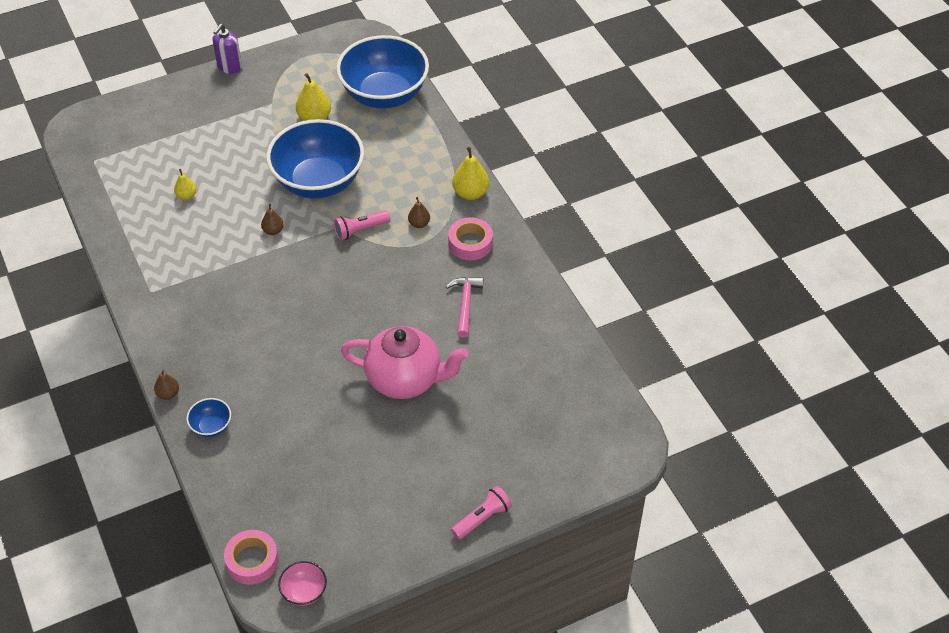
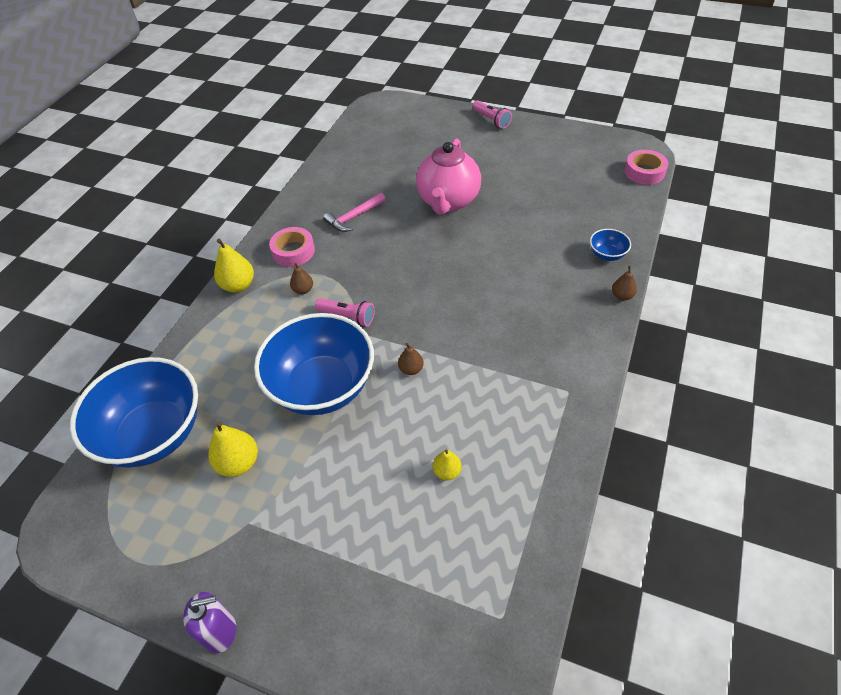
camera: 130 degrees left, 0 degrees up
(304, 591) = (625, 144): pink bowl -> none
(405, 380) = (448, 201): pink teapot -> pink teapot turned 135 degrees counterclockwise
(482, 518) = (491, 120): pink flashlight -> pink flashlight turned 135 degrees counterclockwise

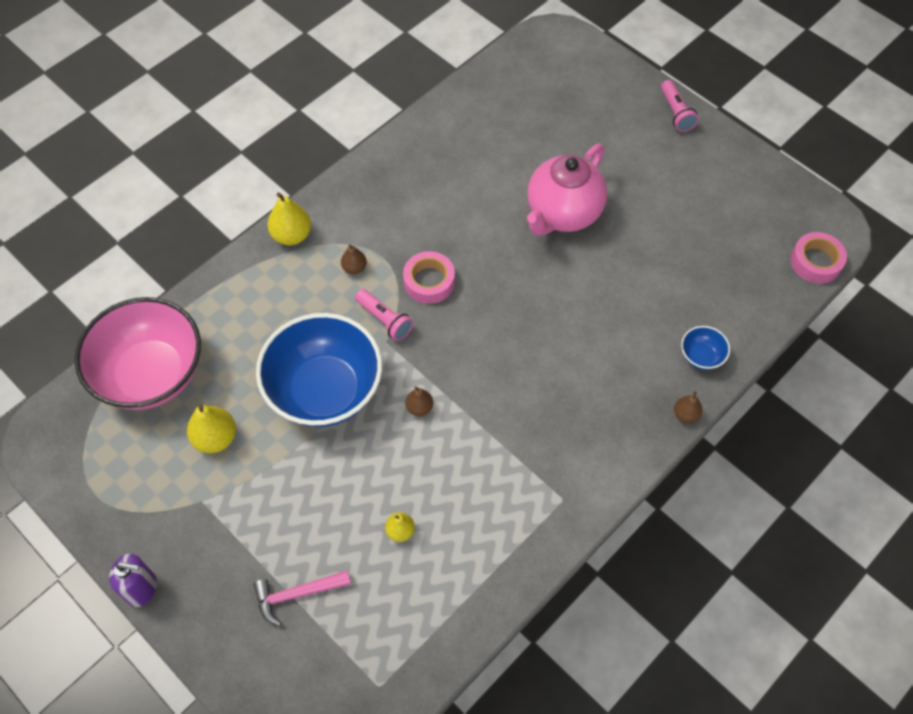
camera: 20 degrees right, 10 degrees up
(154, 434) = (151, 374): blue bowl -> pink bowl
(293, 251) = (365, 214): pink tape -> pink tape (429, 281)
(354, 217) = (448, 194): pink hammer -> pink hammer (297, 594)

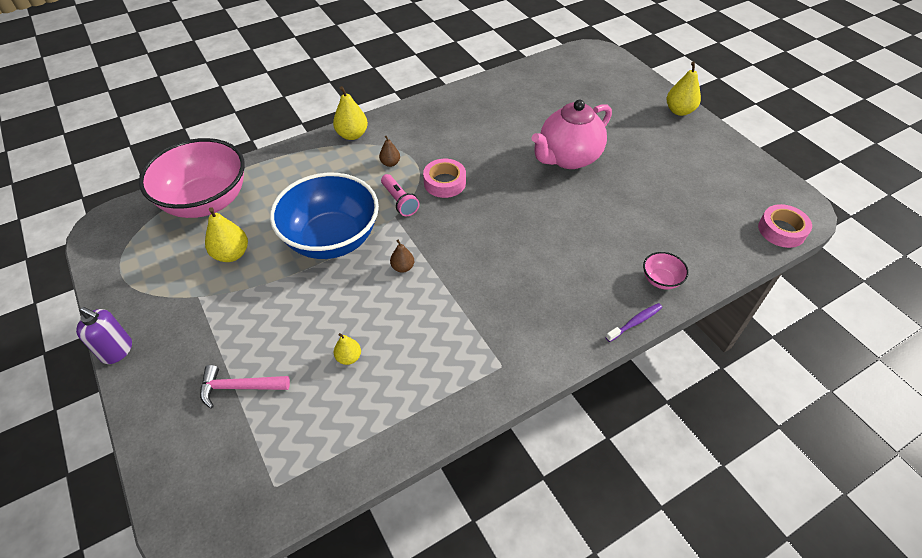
camera: 15 degrees right, 10 degrees down
(676, 113) = (679, 111): pink flashlight -> yellow pear
(685, 414) = (635, 322): brown pear -> purple toothbrush
(701, 356) = (660, 280): blue bowl -> pink bowl

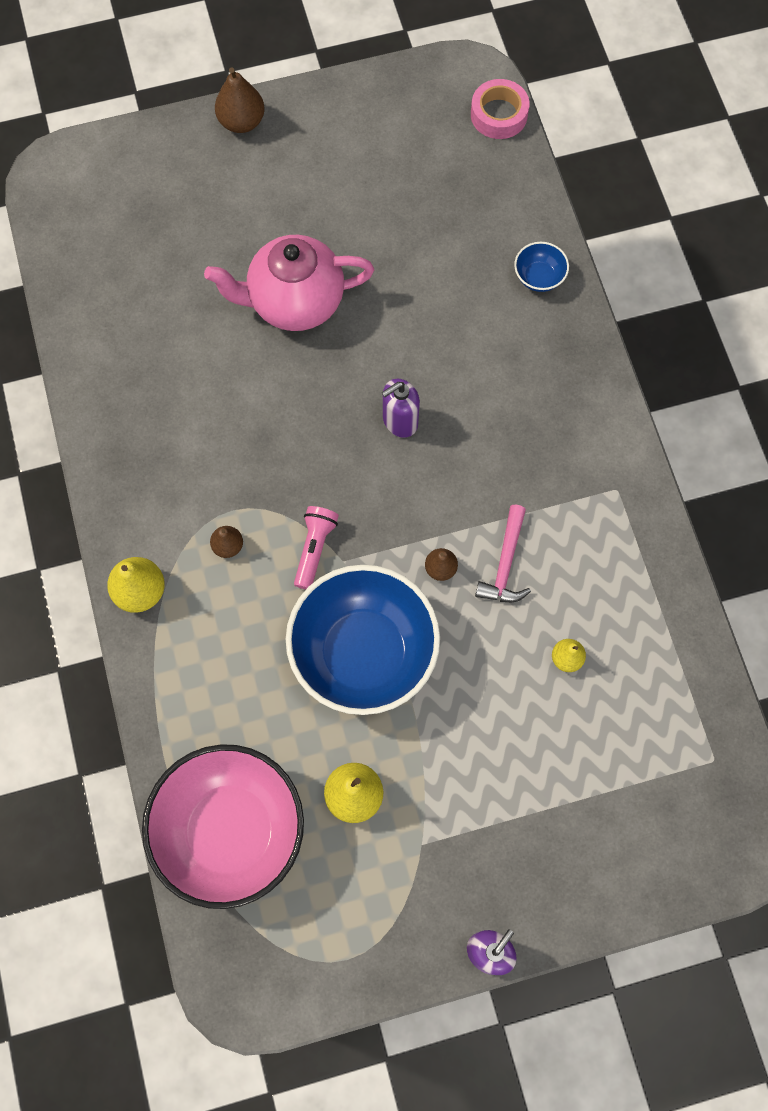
camera: 75 degrees left, 20 degrees up
(239, 387) = (580, 794): pink hammer -> pink hammer (505, 564)
(399, 201) = (314, 549): pink flashlight -> pink flashlight turned 60 degrees counterclockwise
(444, 182) = (294, 479): pink tape -> none
(506, 224) = (400, 421): none -> purple soap dispenser
(568, 158) = (295, 302): pink teapot -> pink teapot turned 105 degrees clockwise
(635, 322) = (591, 329): purple toothbrush -> none
(660, 280) = (539, 277): pink bowl -> blue bowl
(679, 111) = (241, 122): yellow pear -> brown pear

